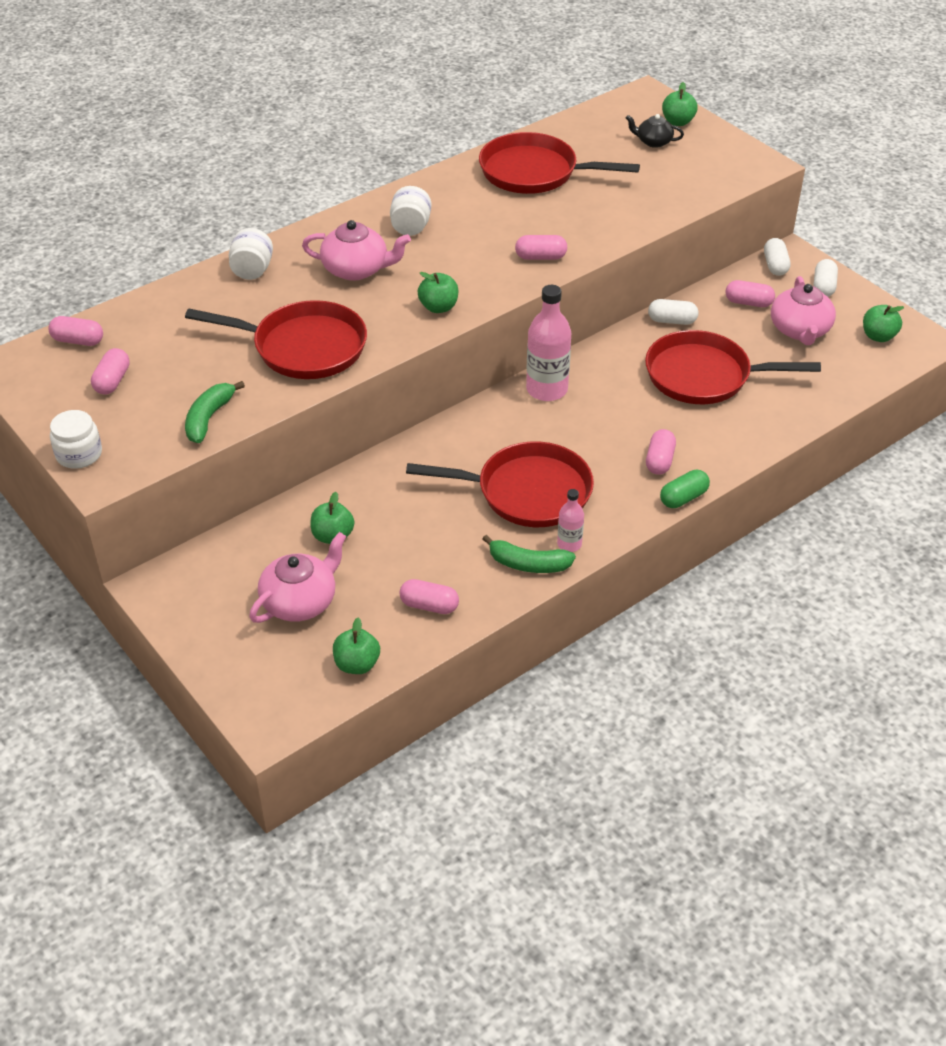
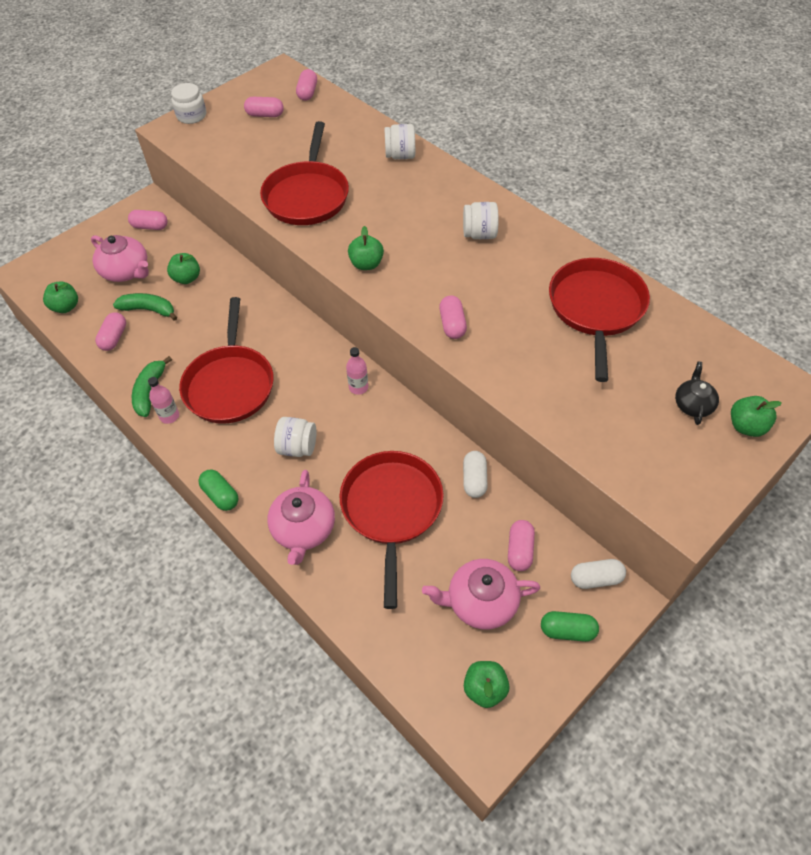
camera: 85 degrees right, 10 degrees up
(209, 418) = (225, 163): green banana -> green banana (149, 310)
(356, 269) = (412, 210): pink teapot -> pink teapot (303, 529)
(547, 389) = (358, 387): pink bottle -> pink bottle, size x0.53
(624, 438) = (297, 447): none -> white jar
(659, 461) = (268, 475): pink capsule -> pink capsule (150, 227)
(823, 287) = (567, 630): white capsule -> green capsule

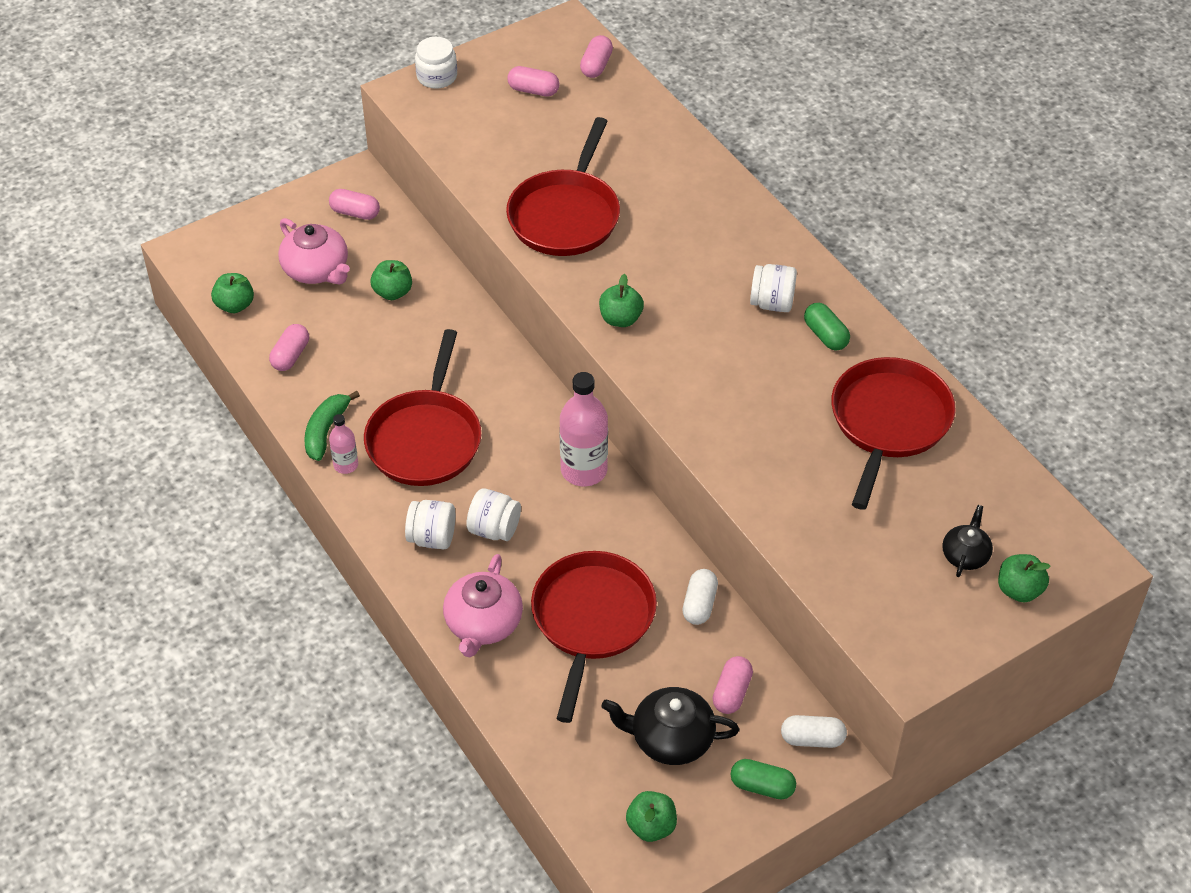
camera: 10 degrees right, 5 degrees down
(149, 310) = (338, 326): green banana -> none
(220, 495) = (393, 568): green capsule -> green capsule (825, 335)
(358, 387) = (584, 470): pink bottle -> pink bottle, size x1.88
(400, 155) = (698, 178): white jar -> white jar (432, 538)
(452, 324) = (707, 412): pink capsule -> none
(480, 602) = (670, 739): pink teapot -> black teapot

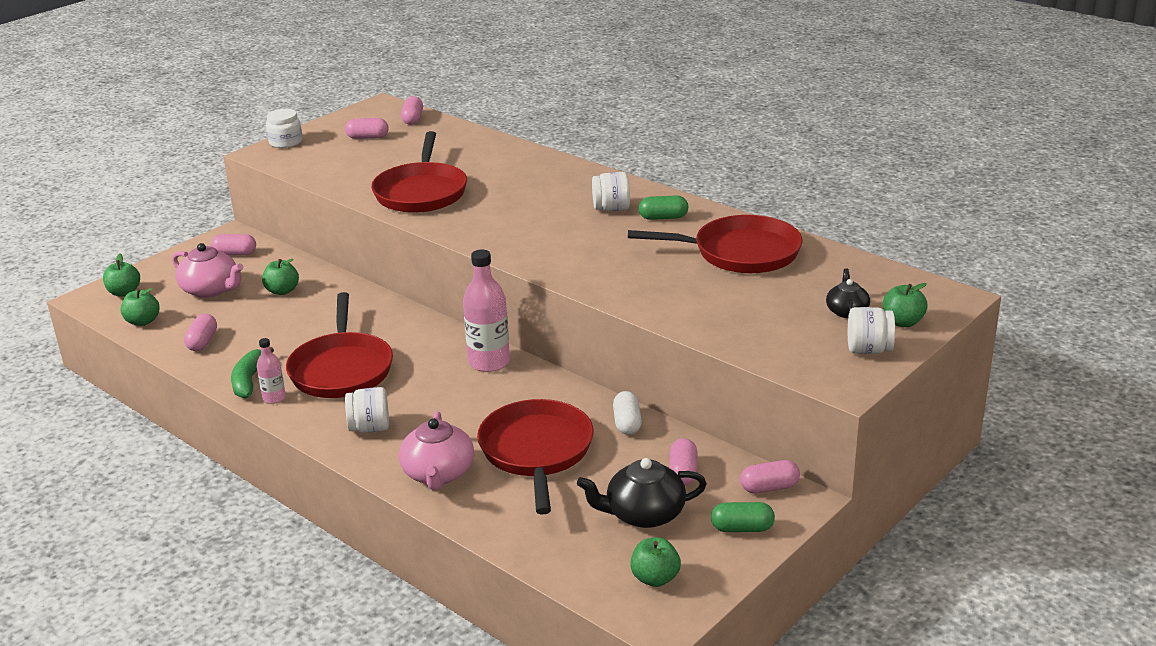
camera: 15 degrees left, 20 degrees down
(494, 529) = (424, 412): white jar -> white jar (868, 350)
(620, 319) = (492, 236): green apple -> green apple (124, 292)
(812, 739) = (769, 487): white capsule -> pink capsule
(825, 335) = (663, 218): green capsule -> green capsule turned 45 degrees counterclockwise
(888, 422) = (740, 253): red pan -> red pan turned 90 degrees clockwise

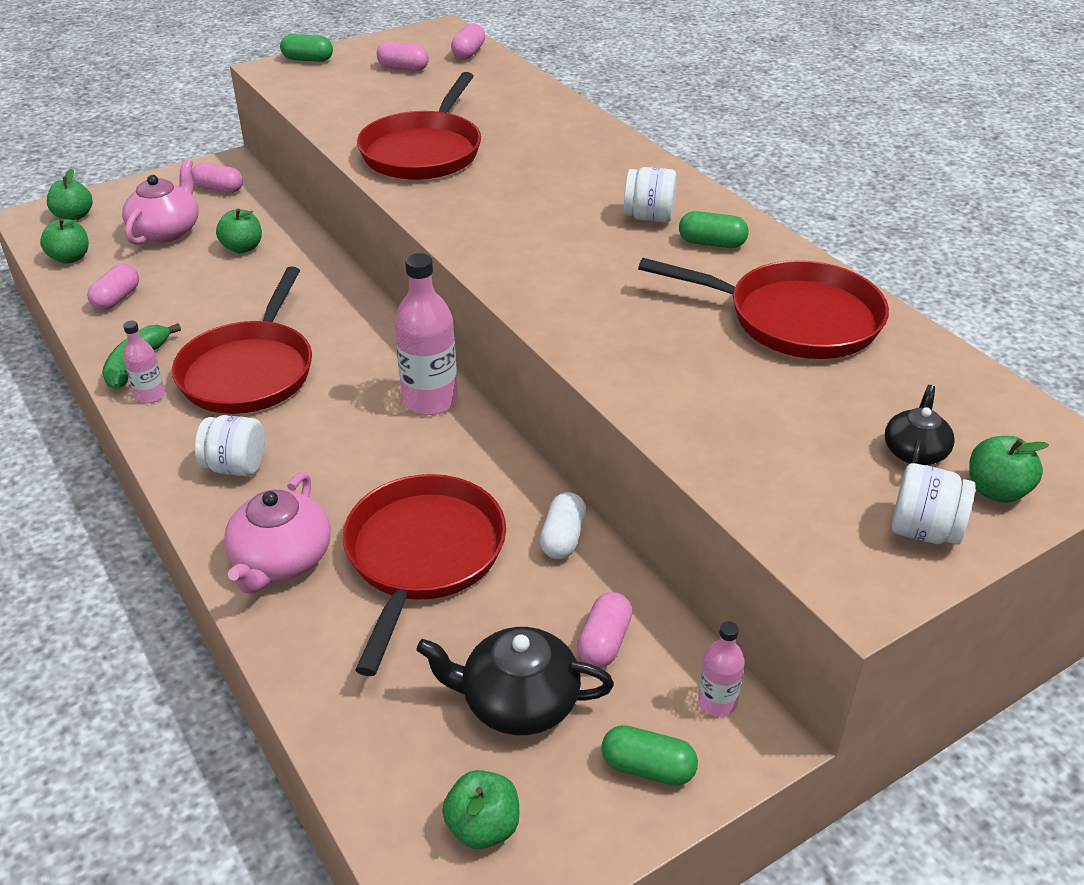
camera: 15 degrees right, 10 degrees up
(211, 290) = (166, 231): pink teapot -> pink teapot turned 120 degrees counterclockwise
(286, 142) = (308, 60): white jar -> green capsule
(769, 487) = (717, 702): pink capsule -> pink bottle

